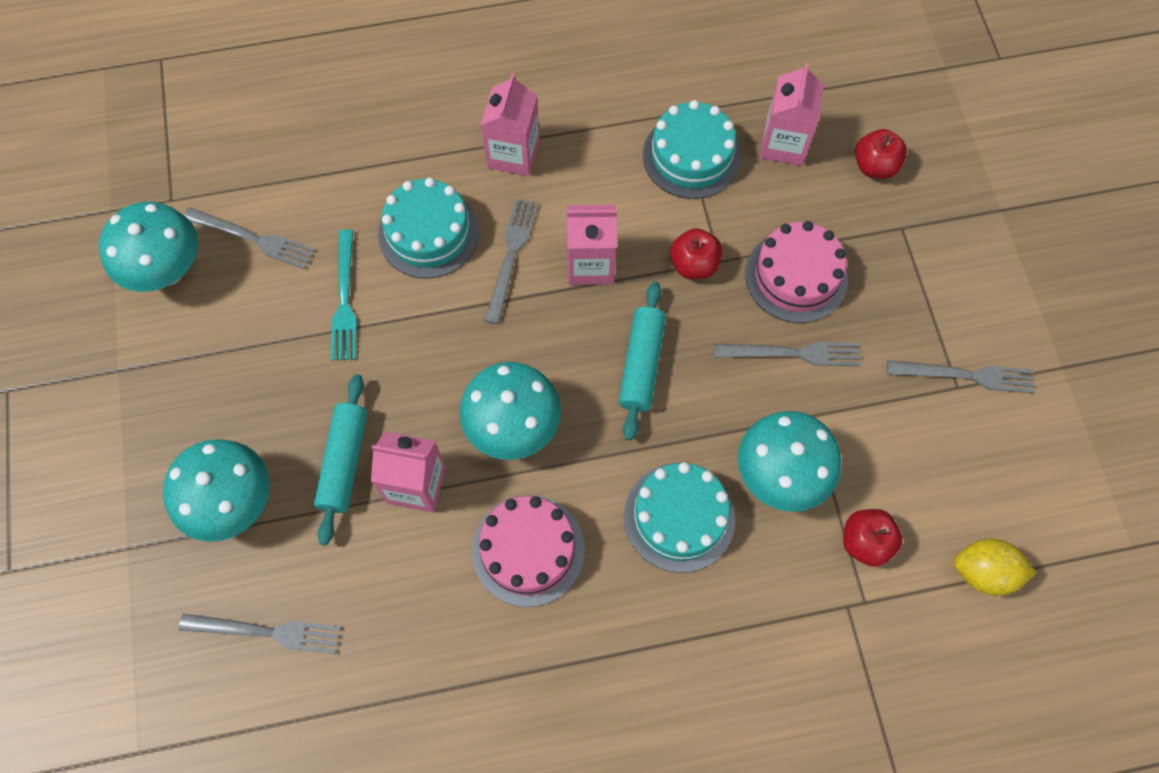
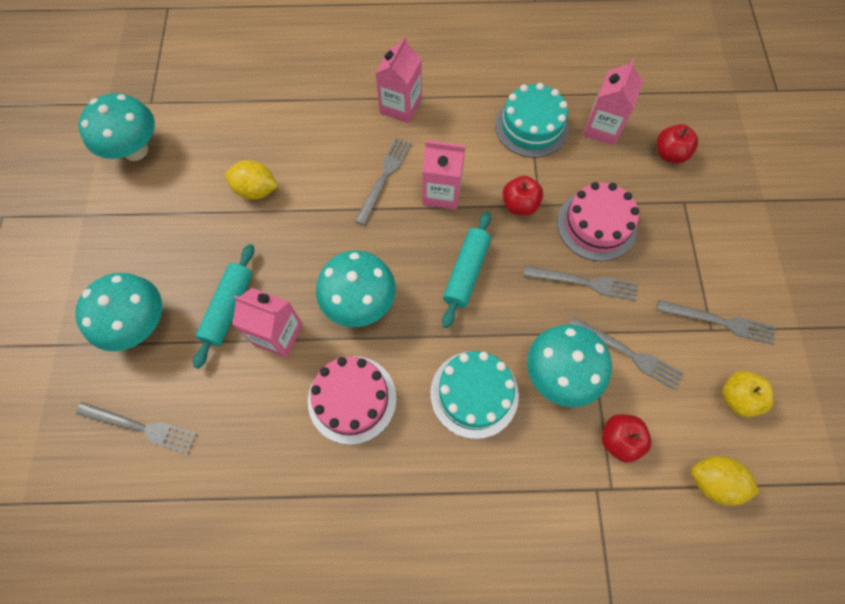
camera: 10 degrees right, 0 degrees up
(253, 238) = (201, 137): grey fork -> grey fork (628, 353)
(344, 300) = (256, 190): turquoise fork -> yellow lemon
(428, 233) = (327, 152): turquoise cake -> none
(999, 466) = (737, 397): none -> yellow apple

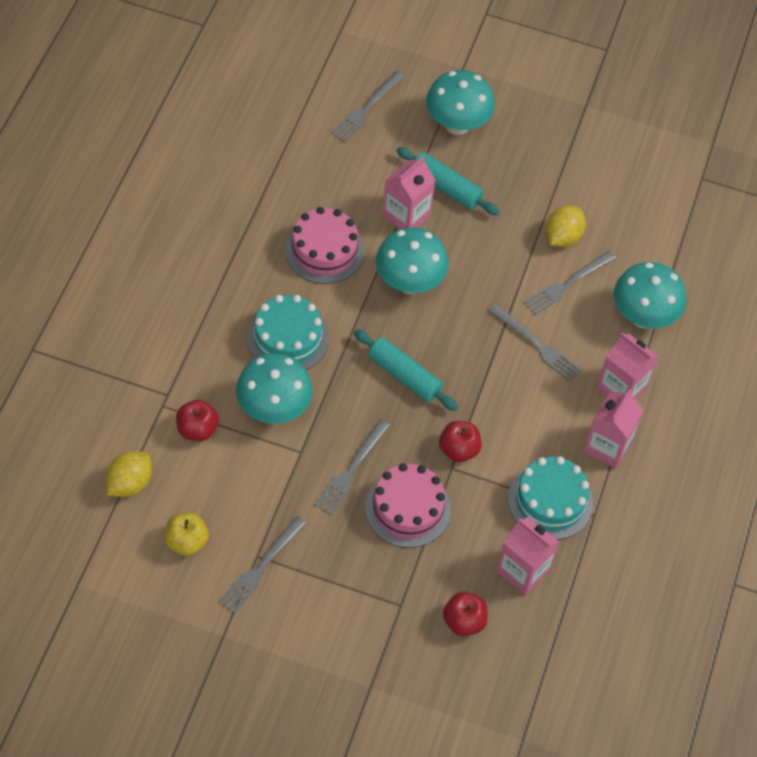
camera: 105 degrees right, 10 degrees down
(135, 150) = (645, 155): turquoise mushroom -> turquoise mushroom (643, 317)
(442, 192) = (500, 387): pink carton -> pink carton (607, 446)
(628, 353) = (267, 473): grey fork -> grey fork (567, 284)

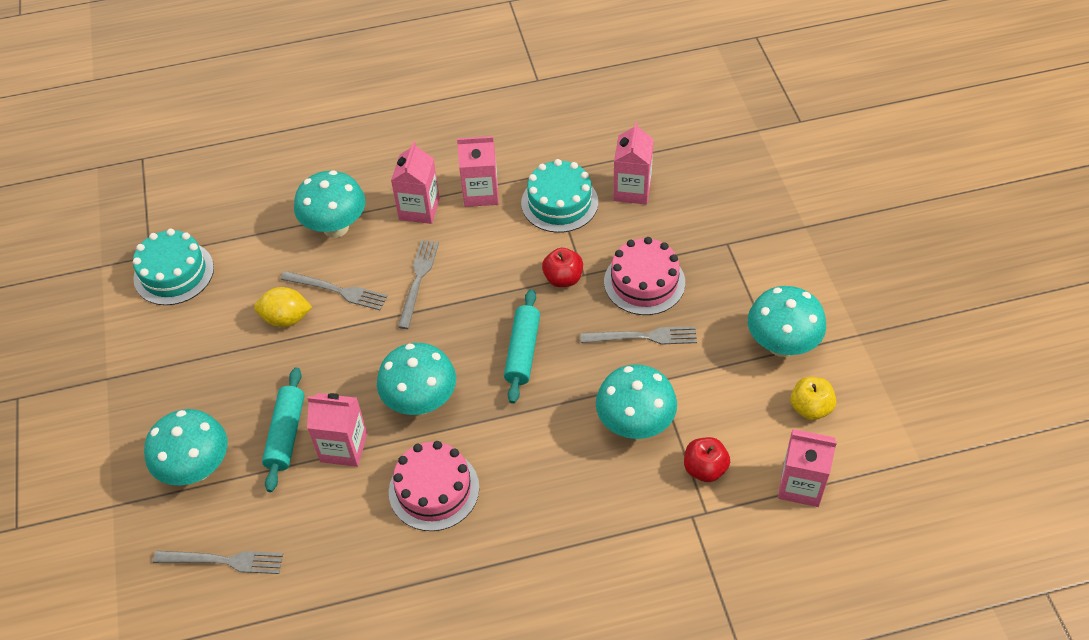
camera: 115 degrees left, 5 degrees down
(129, 483) = (800, 485): yellow lemon -> pink carton
(261, 567) = (781, 345): grey fork -> turquoise mushroom
(287, 338) = (555, 459): turquoise cake -> turquoise cake (174, 273)
(464, 621) = (704, 202): red apple -> none

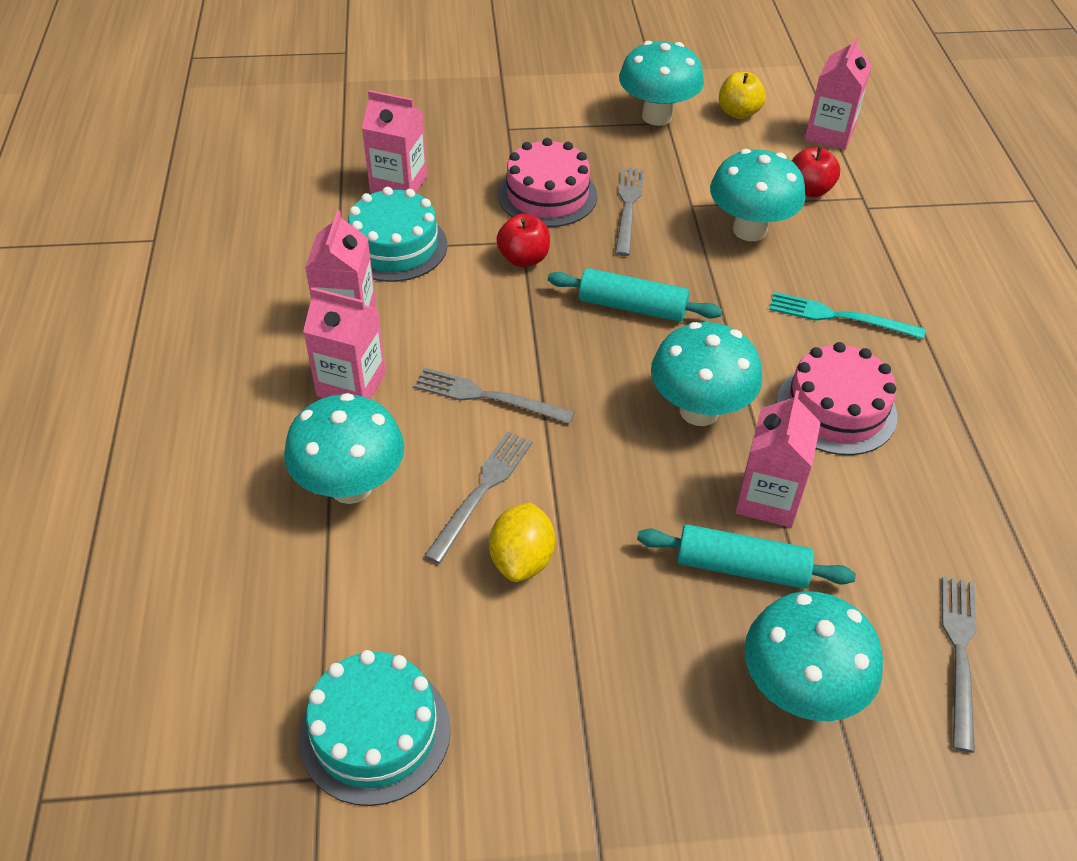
camera: 85 degrees left, 5 degrees down
(538, 492) = (839, 317): none -> turquoise fork

